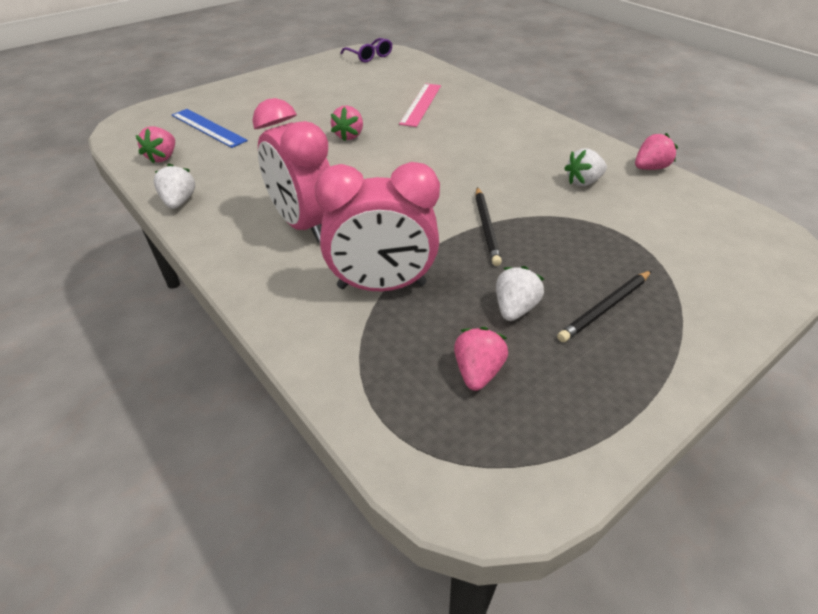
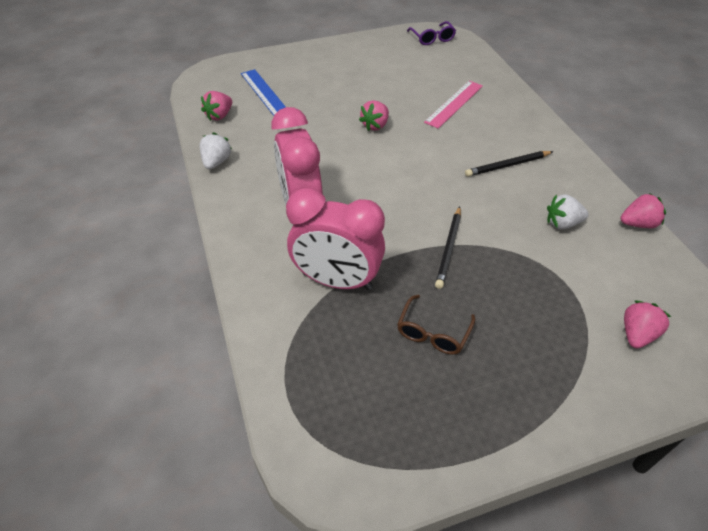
camera: 20 degrees right, 5 degrees up
(477, 372) = (375, 378): pink strawberry -> pink strawberry (637, 334)
(514, 308) = (433, 332): white strawberry -> brown glasses
(605, 307) = (511, 354): black pencil -> black pencil (507, 165)

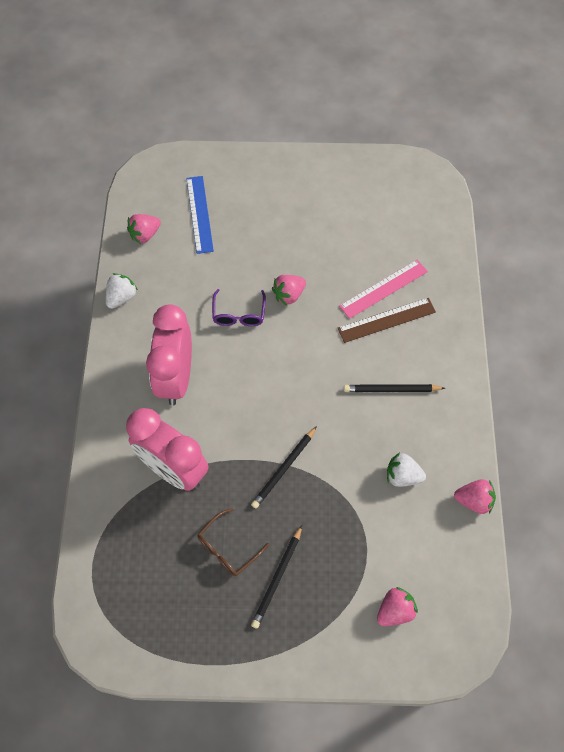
camera: 20 degrees right, 15 degrees up
(432, 38) = (412, 179): purple glasses -> purple glasses (239, 314)
(470, 122) = (386, 320): none -> brown ruler
(501, 343) = (277, 578): none -> black pencil

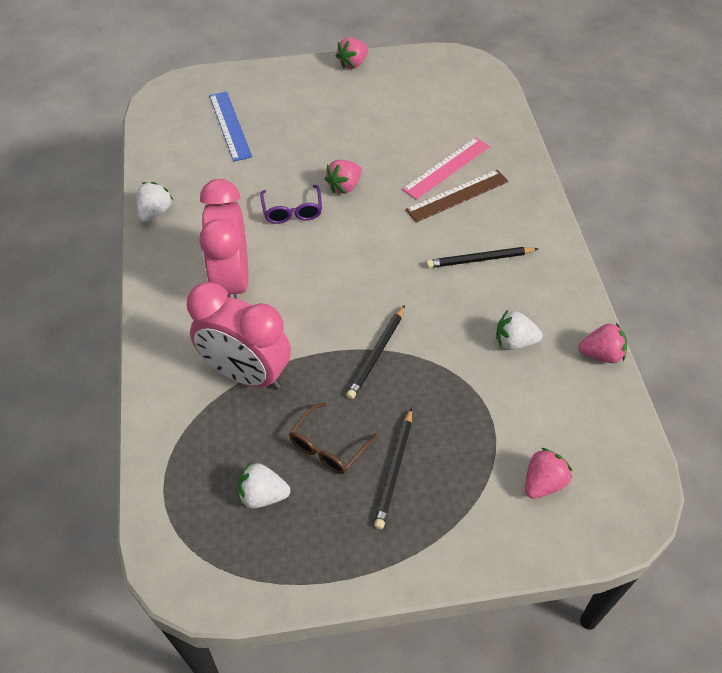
camera: 10 degrees left, 10 degrees down
(145, 235) = (172, 151): pink strawberry -> pink strawberry (353, 64)
(169, 582) = (263, 495): none -> white strawberry

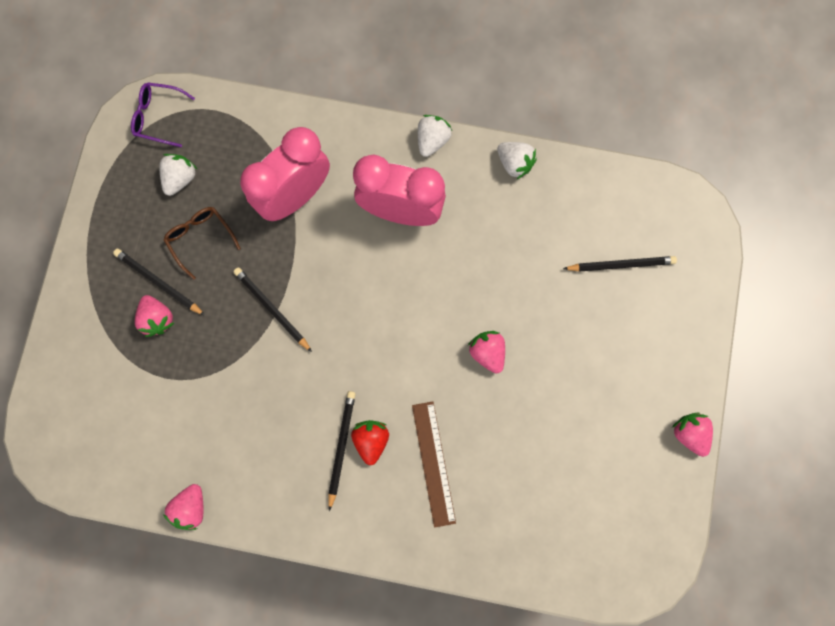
camera: 110 degrees right, 25 degrees up
(230, 125) = (620, 265): blue ruler -> black pencil
(292, 211) = (471, 290): purple glasses -> purple glasses (159, 117)
(446, 168) = (478, 470): pink ruler -> none
(461, 241) = (371, 440): none -> red strawberry
(514, 342) = (236, 435): white strawberry -> white strawberry (432, 140)
(543, 483) = (98, 393): pink strawberry -> pink strawberry (157, 319)

